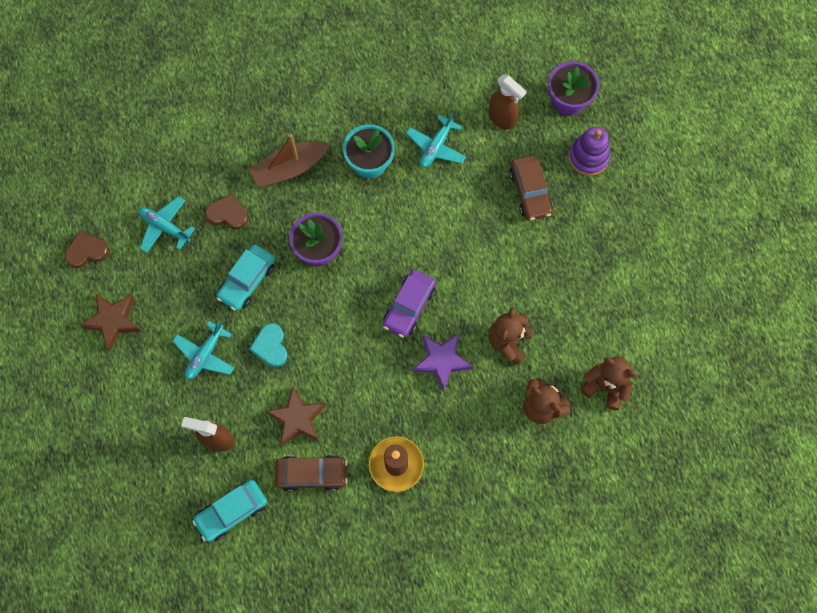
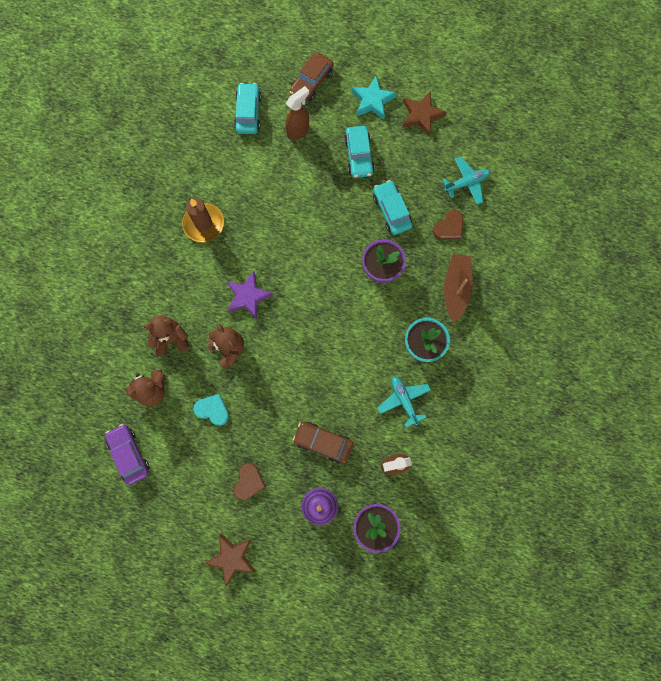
camera: 125 degrees right, 5 degrees up
(87, 251) = (482, 126): brown heart -> brown heart (248, 482)
(128, 384) = (372, 101): none -> turquoise star
(205, 355) = (359, 155): turquoise plane -> turquoise car
(271, 346) = (336, 197): turquoise heart -> turquoise heart (212, 410)
(297, 418) = (277, 184): brown star -> brown star (232, 558)
(312, 474) = (236, 171): brown car -> brown car (311, 82)
(409, 306) = (299, 301): purple car -> purple car (129, 454)

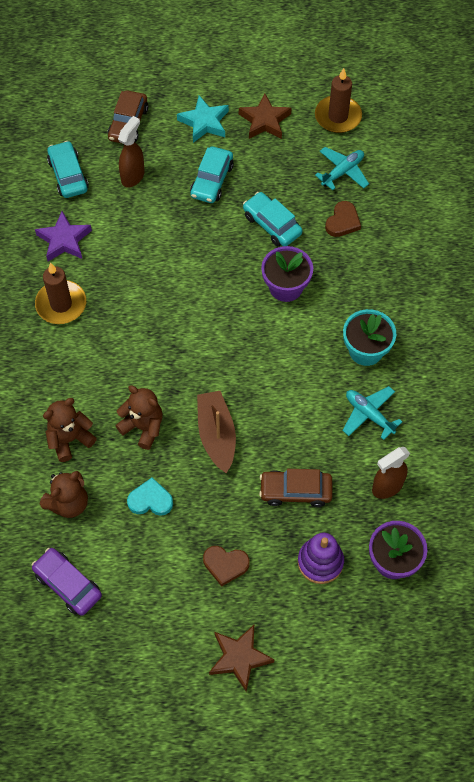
camera: 20 degrees left, 15 degrees down
(248, 296) = (143, 364): purple star -> purple star (64, 240)
(248, 482) = (225, 565): brown heart -> brown heart turned 105 degrees clockwise
(359, 155) = (212, 181): turquoise car -> turquoise car turned 45 degrees clockwise
(456, 288) = (377, 280): brown boat -> brown boat (216, 435)
(482, 131) = (338, 116): none -> brown candle

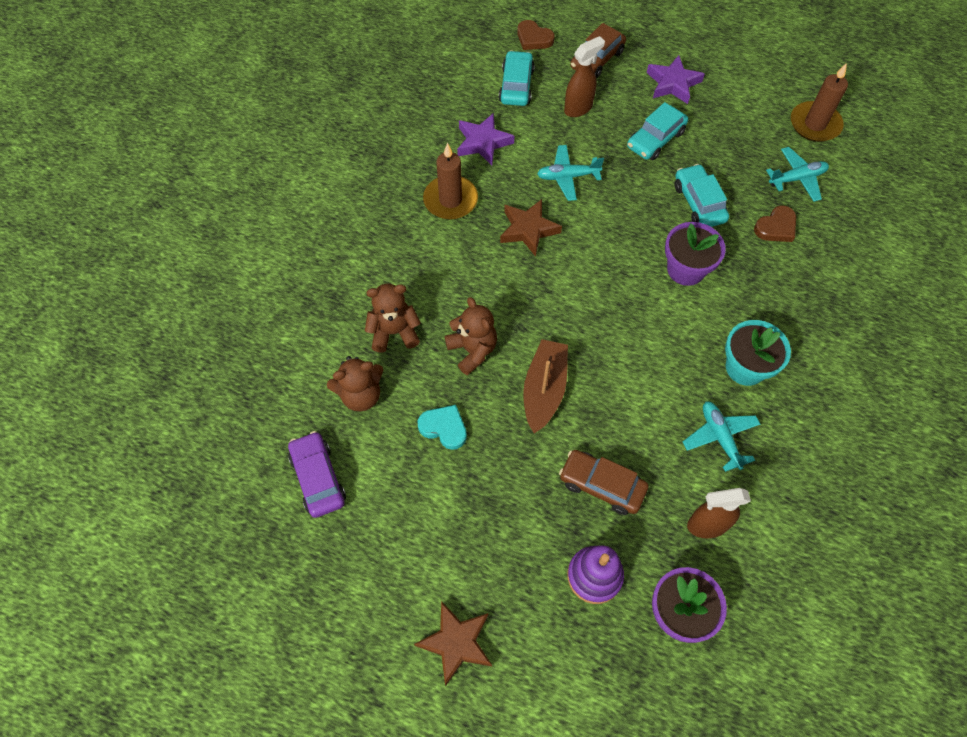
camera: 25 degrees right, 0 degrees up
(152, 243) = (567, 177): none -> turquoise plane
(204, 122) = (673, 83): turquoise star -> purple star
(225, 565) = (489, 532): brown heart -> brown heart (533, 38)
(265, 121) = (735, 103): brown star -> brown star (528, 230)

